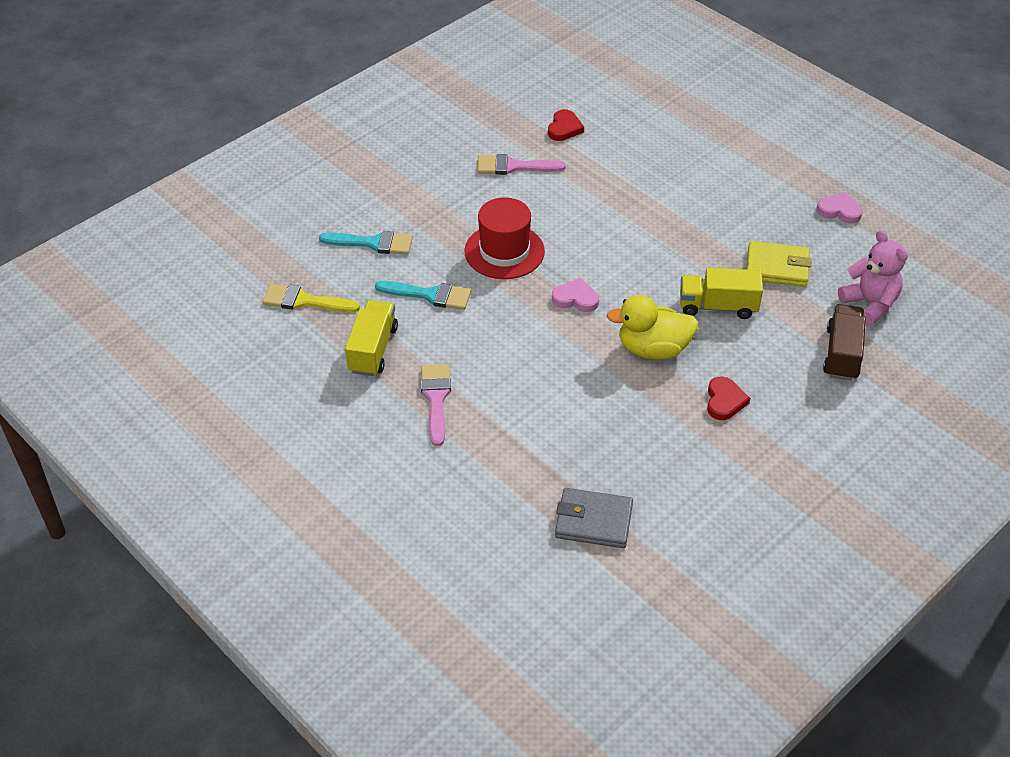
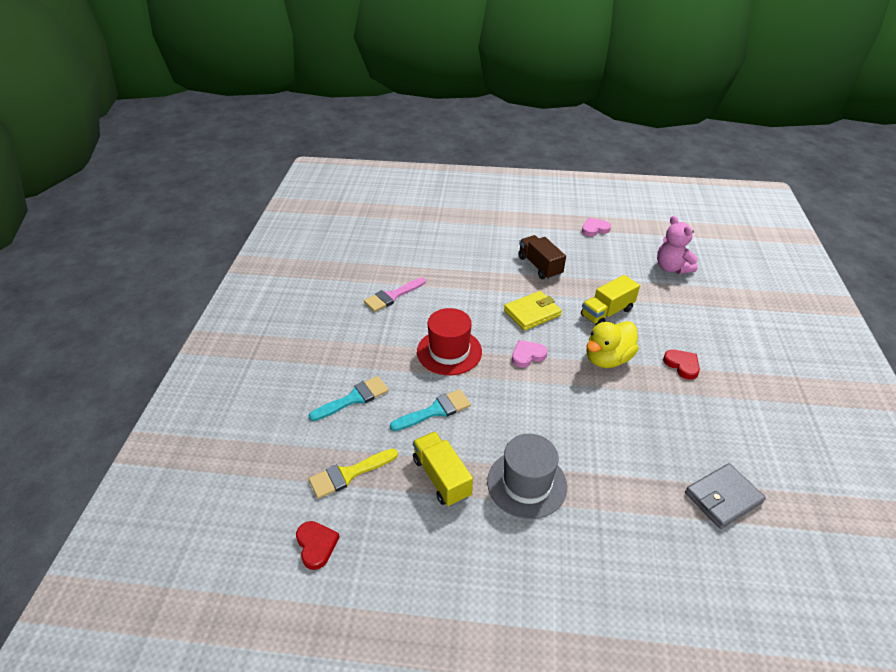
camera: 40 degrees left, 5 degrees down
(436, 399) = (527, 483): pink brush -> grey hat
(564, 128) = (397, 258): red heart -> red heart (316, 545)
(777, 267) = (606, 274): yellow wallet -> yellow wallet (532, 313)
(842, 354) = (696, 301): brown truck -> brown truck (539, 266)
(870, 304) = (672, 268): pink teddy bear -> pink teddy bear turned 135 degrees counterclockwise

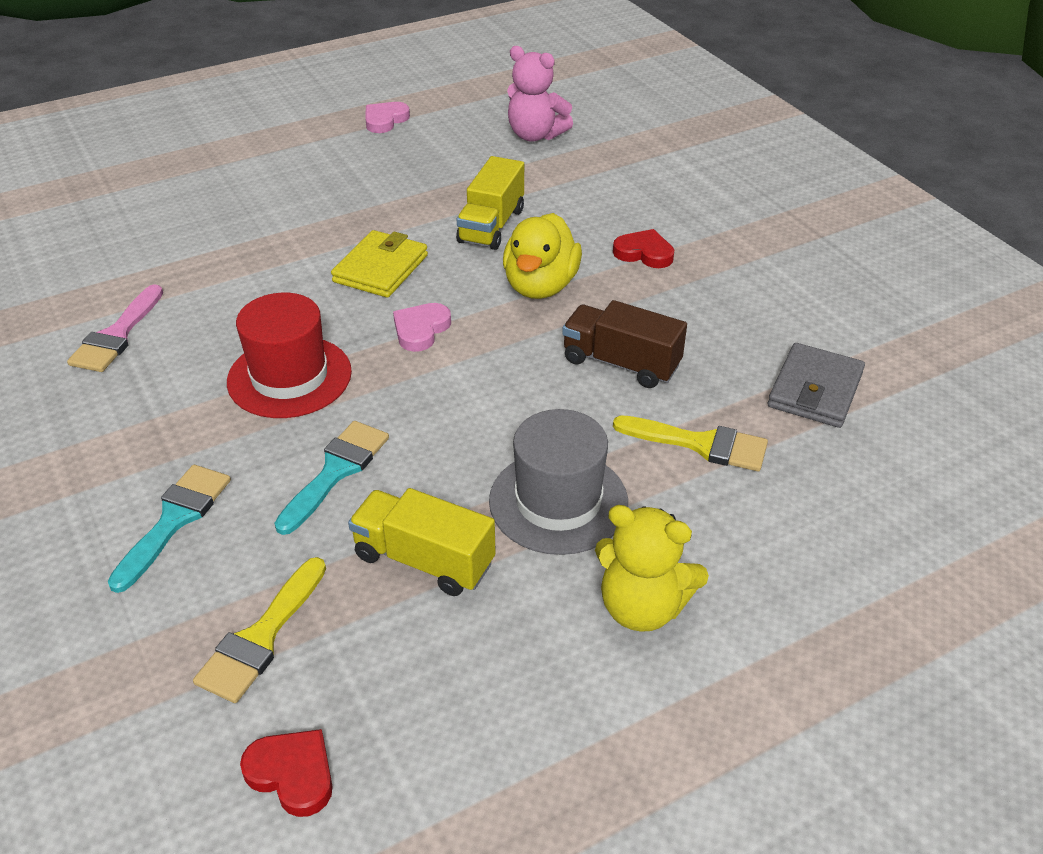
camera: 35 degrees left, 0 degrees up
(526, 565) = (642, 607): none -> yellow teddy bear
(539, 266) = (340, 199): brown truck -> brown truck (621, 363)
(627, 493) = (700, 444): none -> yellow brush

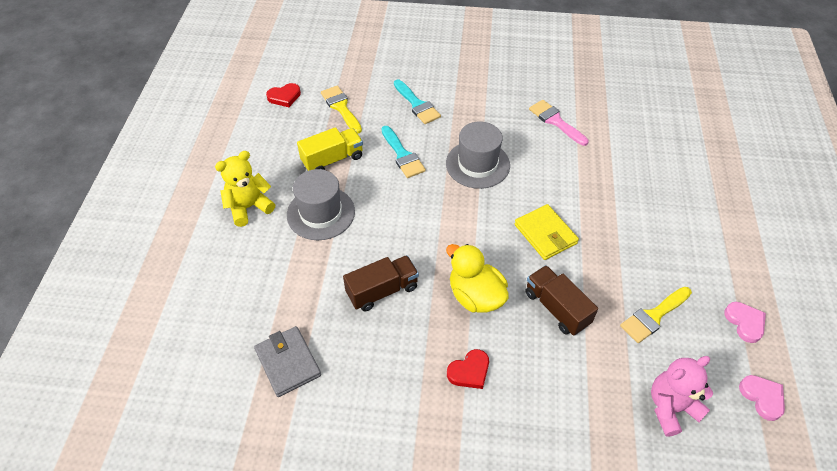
camera: 125 degrees right, 10 degrees up
(289, 377) = (477, 164): red hat -> grey hat
(421, 330) = (476, 225): pink heart -> pink heart (762, 397)
(491, 226) = (556, 308): yellow truck -> brown truck
(700, 444) = (302, 284): yellow brush -> yellow brush (653, 316)

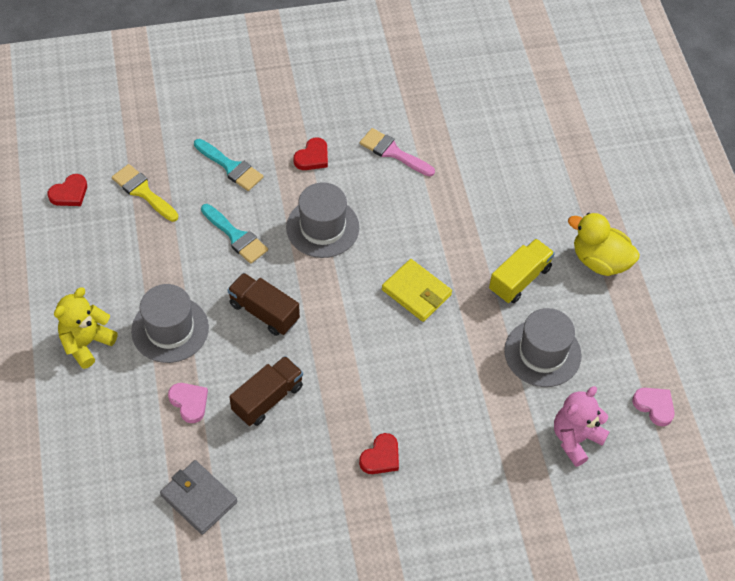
camera: 20 degrees left, 5 degrees up
(332, 159) = (158, 261): yellow truck -> yellow truck (519, 279)
(475, 296) = (364, 379): yellow duck -> yellow duck (599, 261)
(486, 111) = (312, 157): none -> red heart
(556, 308) = (448, 370): brown truck -> brown truck (264, 312)
(653, 316) = (542, 353): yellow brush -> grey hat
(745, 322) = (628, 337): pink heart -> pink heart (189, 402)

